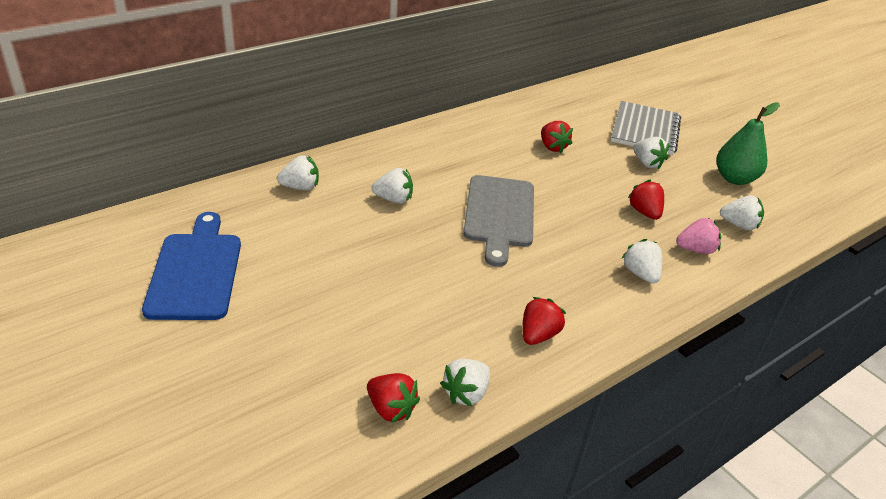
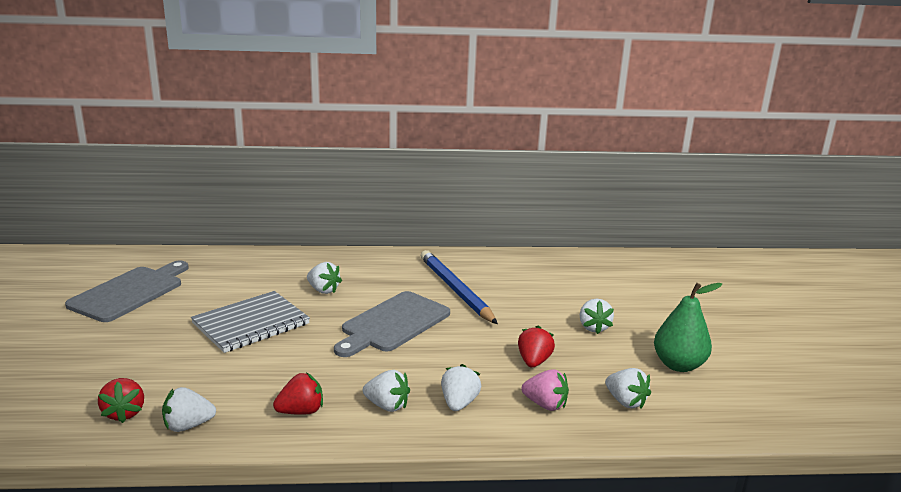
camera: 35 degrees right, 15 degrees down
(195, 271) = (130, 292): blue cutting board -> grey cutting board
(300, 187) = (267, 265): white strawberry -> white strawberry (387, 406)
(505, 159) = (455, 289): none -> blue pencil
(552, 147) = (513, 292): red strawberry -> none
(645, 130) = (630, 303): grey notebook -> grey notebook (251, 324)

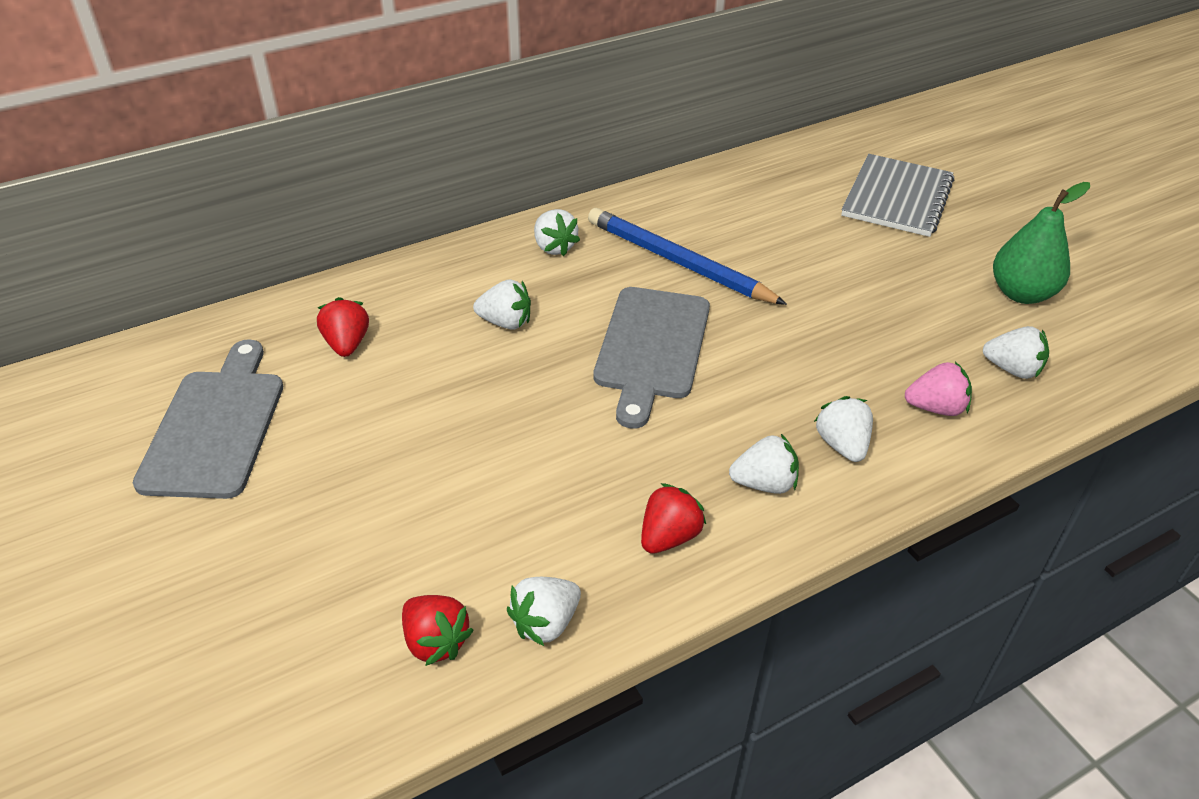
camera: 25 degrees left, 20 degrees up
(251, 324) = (461, 418): grey notebook -> grey notebook (897, 198)
(534, 361) = (869, 347): red strawberry -> red strawberry (347, 344)
(593, 327) = (889, 268): white strawberry -> white strawberry (554, 247)

